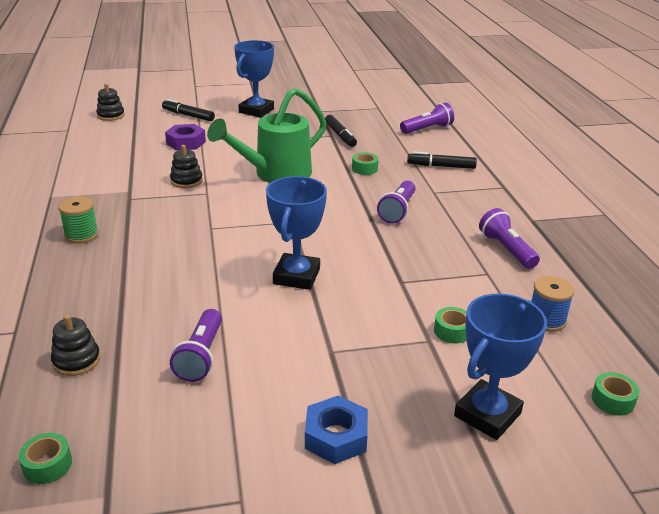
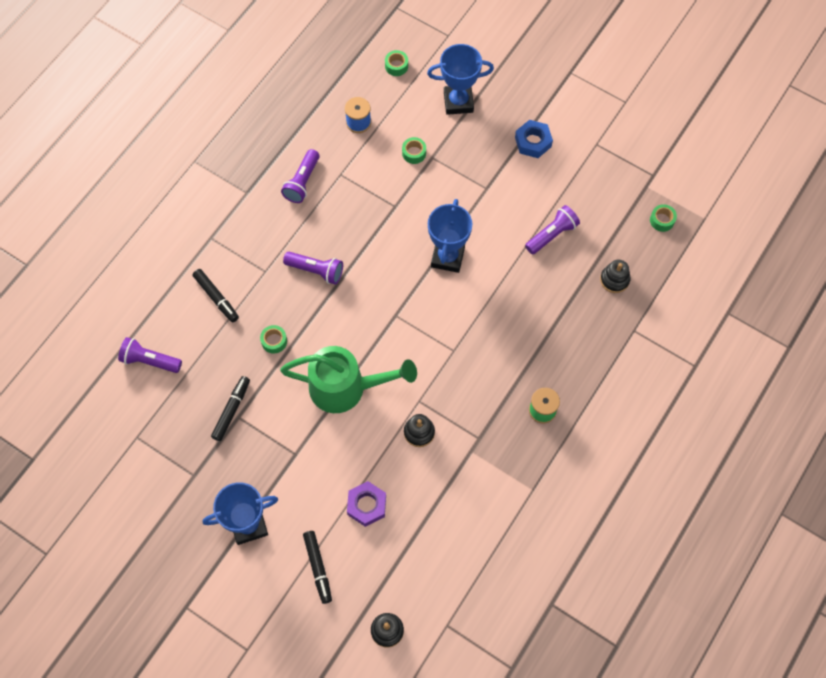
camera: 135 degrees left, 35 degrees up
(296, 276) = (447, 257): blue trophy -> blue trophy turned 45 degrees counterclockwise
(397, 211) = (316, 270): purple flashlight -> purple flashlight turned 45 degrees clockwise

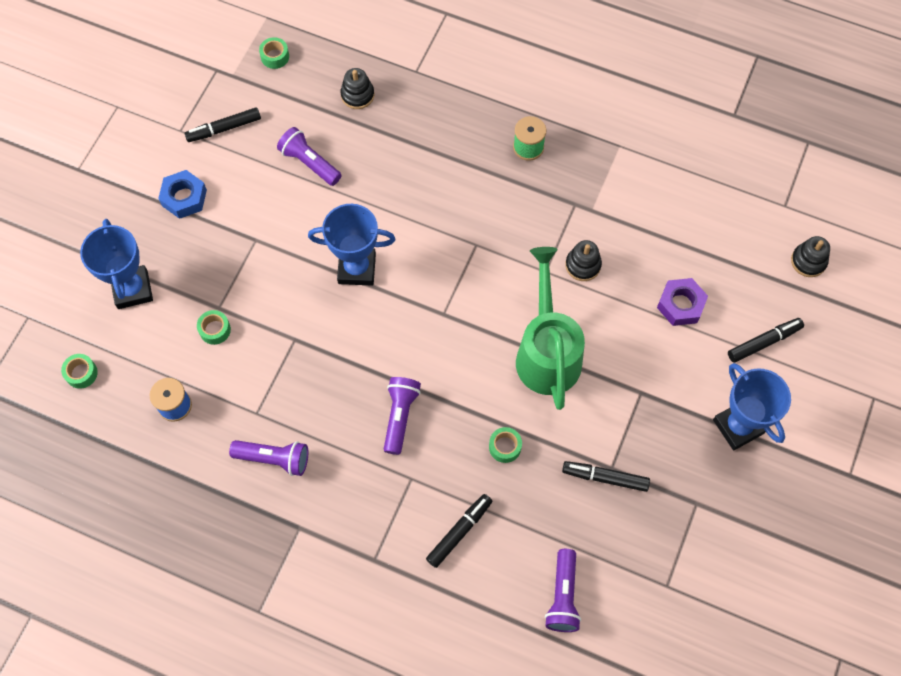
camera: 100 degrees left, 0 degrees up
(594, 175) = (224, 129): none -> black marker

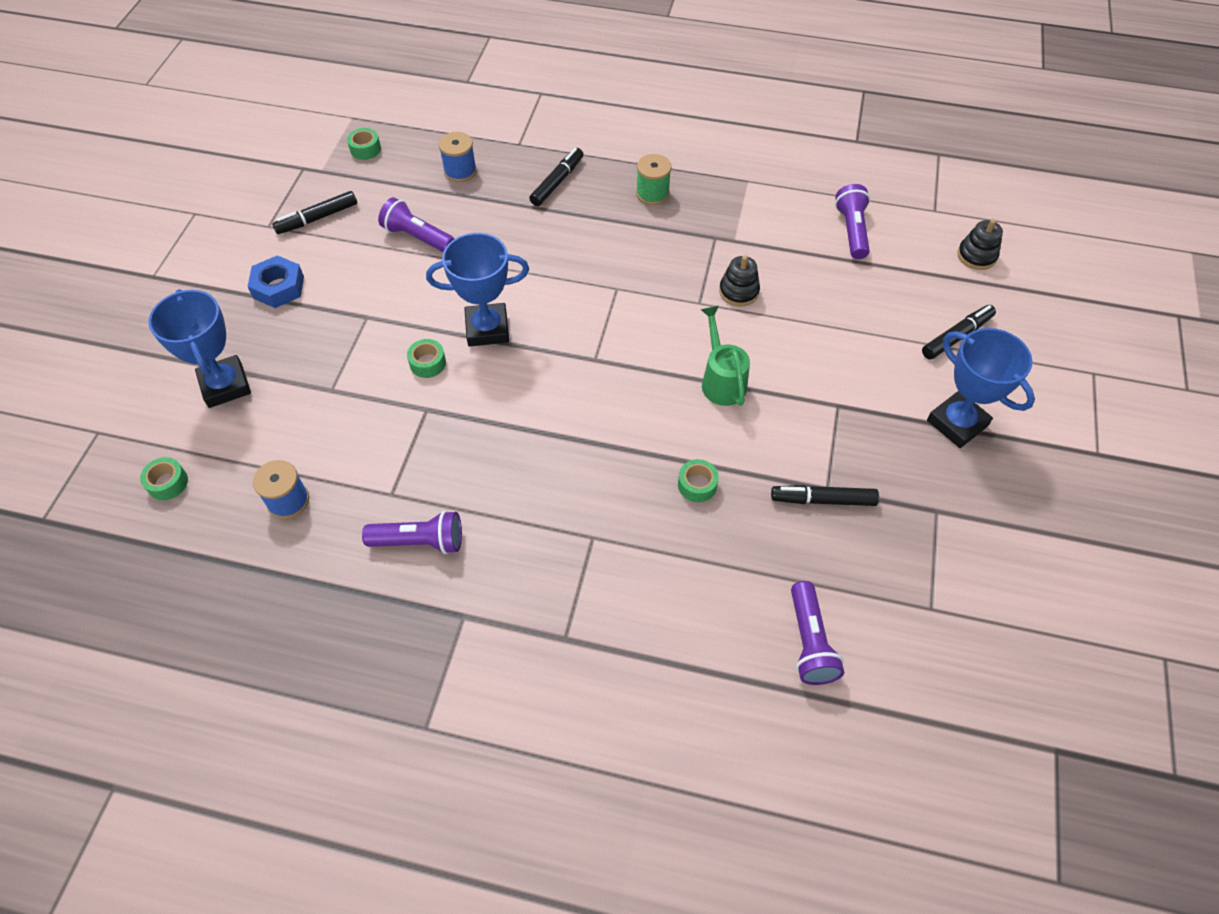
camera: 10 degrees left, 10 degrees down
(215, 330) = (329, 413): green tape -> green tape (428, 363)
(357, 95) = (460, 171): black stacking toy -> blue spool
(400, 416) = (565, 471): purple flashlight -> purple flashlight (851, 231)
(459, 532) = (664, 588): black marker -> black marker (557, 182)
(547, 352) = (721, 380): green watering can -> green watering can, size x0.59
(680, 305) = (855, 314): purple nut -> none

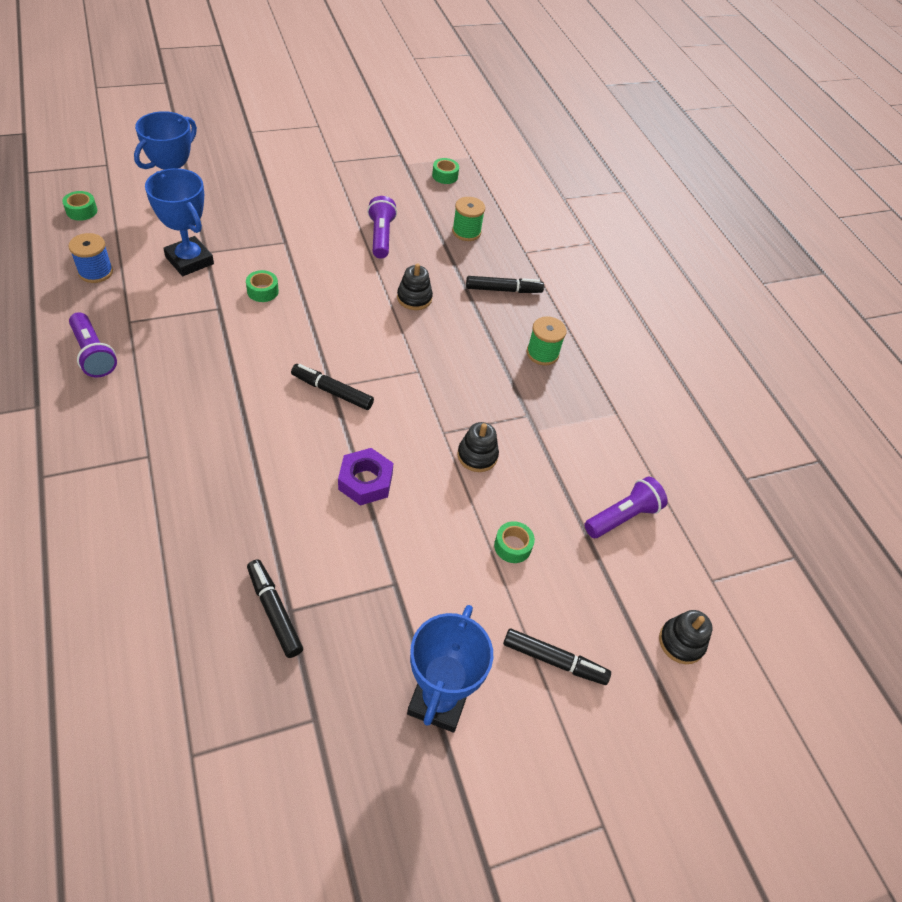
camera: 50 degrees right, 5 degrees down
(279, 287) = (281, 189): blue nut -> none
(317, 218) = (358, 181): black marker -> black marker (332, 391)
(460, 171) = (466, 232): blue spool -> green spool
(487, 329) = (318, 310): blue trophy -> blue trophy (189, 260)
(522, 250) = (414, 298): none -> black stacking toy
(697, 485) = (239, 507): green tape -> green tape (512, 546)
(721, 380) = (365, 481): green watering can -> purple nut
(809, 642) = (107, 658): purple flashlight -> none

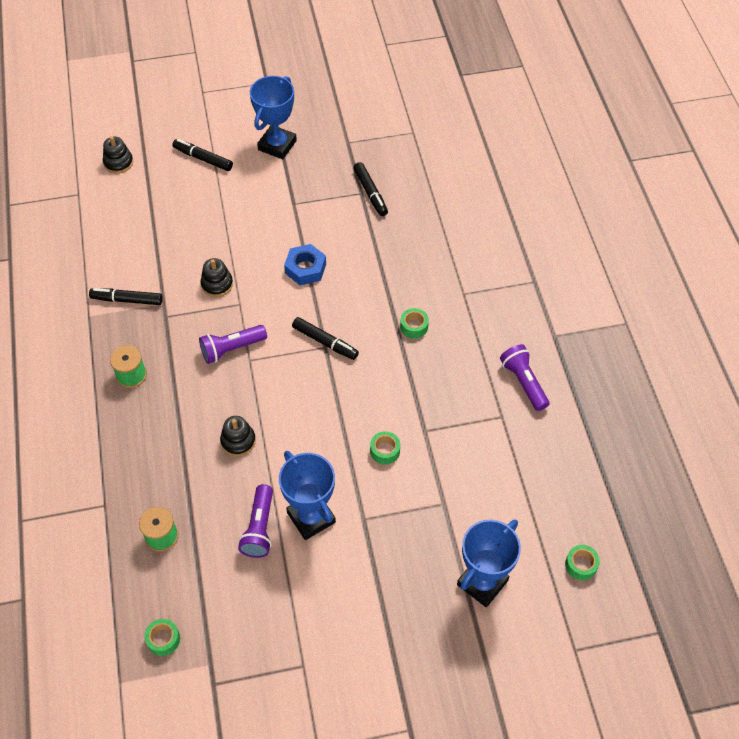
camera: 165 degrees left, 5 degrees up
(96, 272) = (544, 476): blue spool -> none
(189, 260) = (458, 491): blue trophy -> blue trophy (311, 517)
(365, 481) = (305, 268): purple nut -> blue nut
(503, 290) = (145, 451): black marker -> black marker (127, 300)
(512, 546) = (209, 221): green tape -> green tape (414, 326)
(622, 517) = (122, 236): purple flashlight -> purple flashlight (232, 349)

